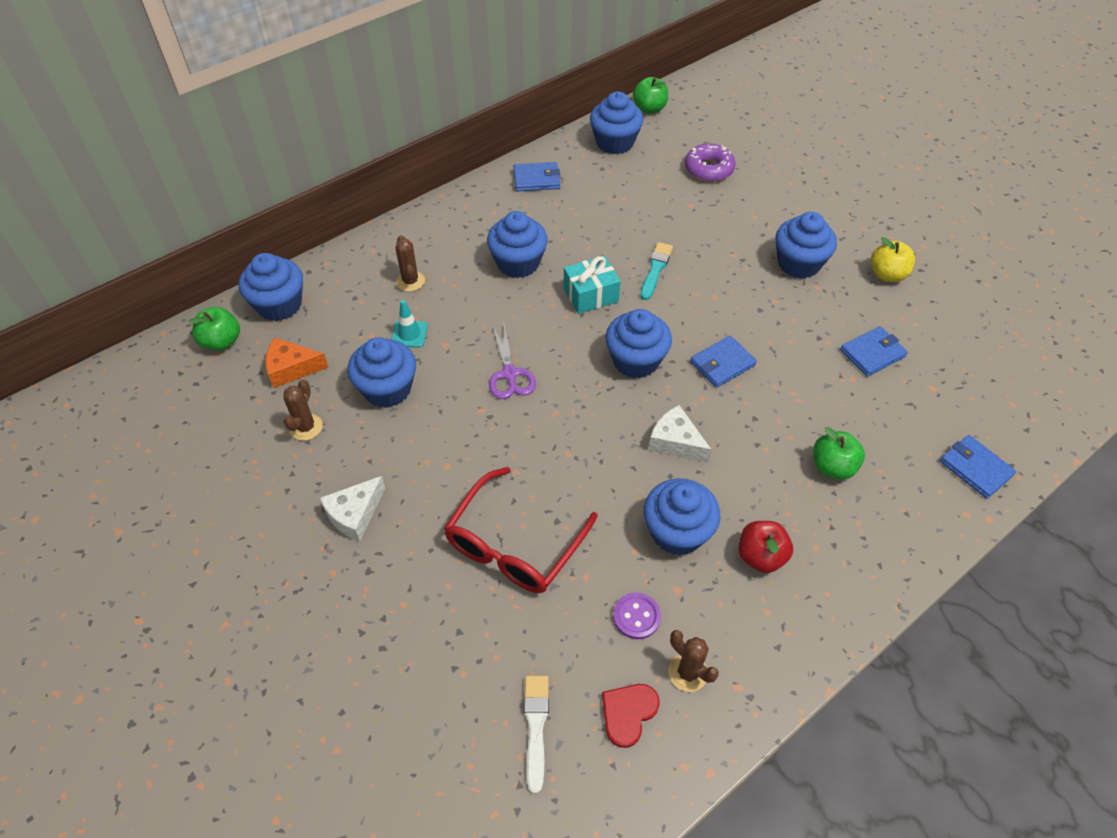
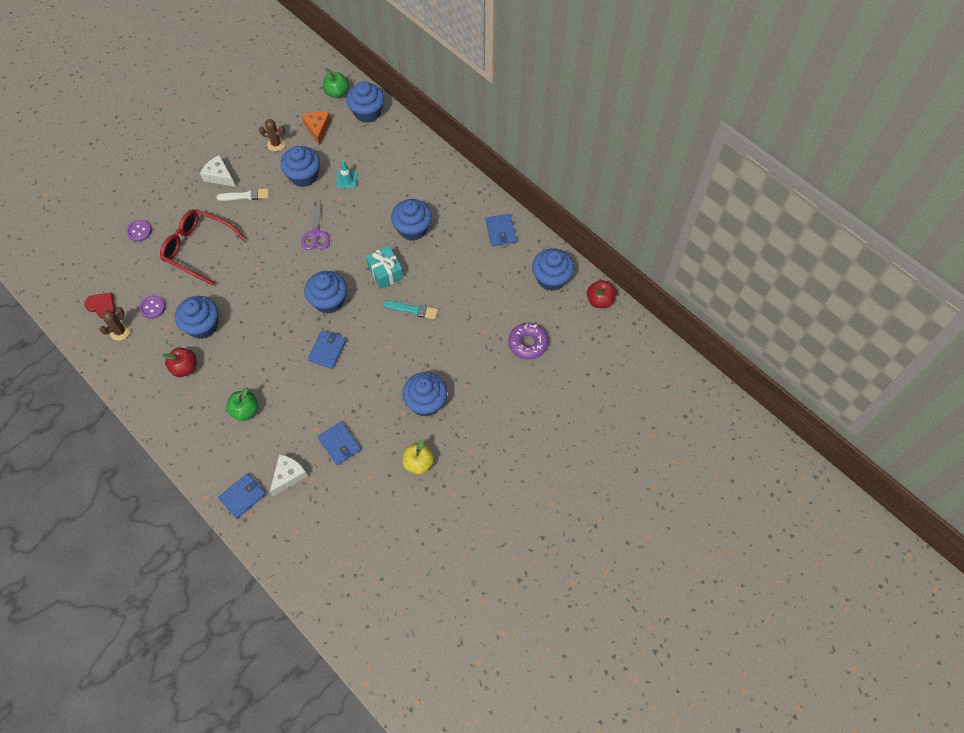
camera: 85 degrees right, 10 degrees up
(410, 281) = (391, 173): brown cactus -> none
(457, 652) = (139, 231): none -> purple button
(510, 374) = (316, 234): purple scissors -> purple scissors turned 75 degrees counterclockwise
(536, 726) = (99, 267): white brush -> white brush (246, 196)
(649, 109) = (600, 301): green apple -> red apple
(675, 442) = (265, 324): white cheese -> white cheese (288, 476)
(722, 364) = (327, 350): blue wallet -> blue wallet turned 60 degrees clockwise

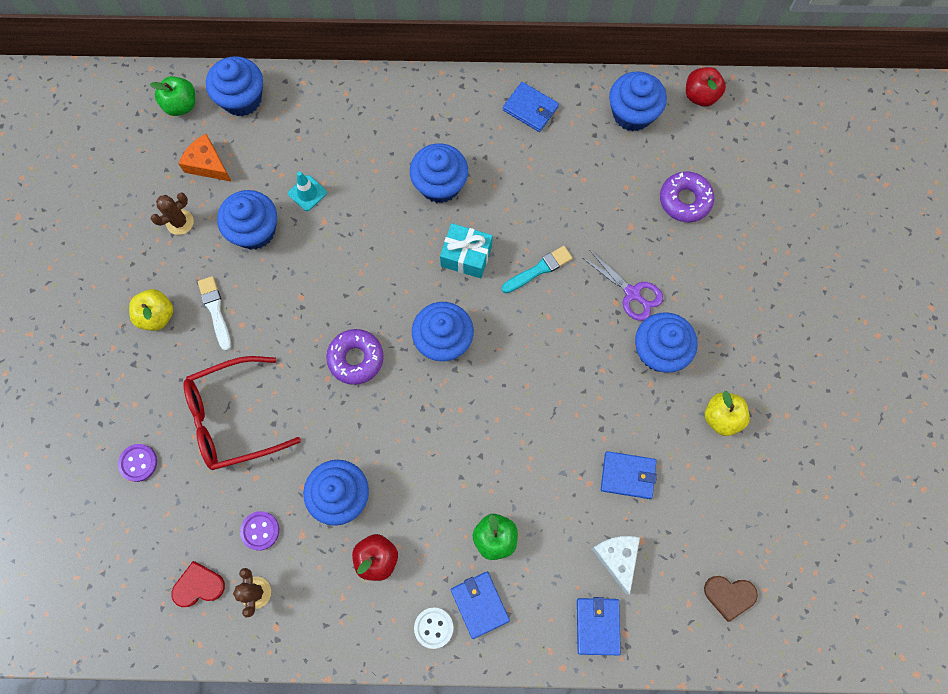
camera: 45 degrees left, 10 degrees up
(172, 422) = (433, 627): none -> white button
(219, 176) = (157, 316): white cheese -> yellow apple
(246, 196) = (215, 310): white brush -> white brush turned 60 degrees counterclockwise
(280, 272) = (356, 358): none -> purple donut
(316, 234) = (345, 282): purple scissors -> purple scissors (632, 293)
(319, 548) = (729, 595): none -> brown heart
(327, 350) = (503, 393): blue wallet -> blue wallet (479, 604)

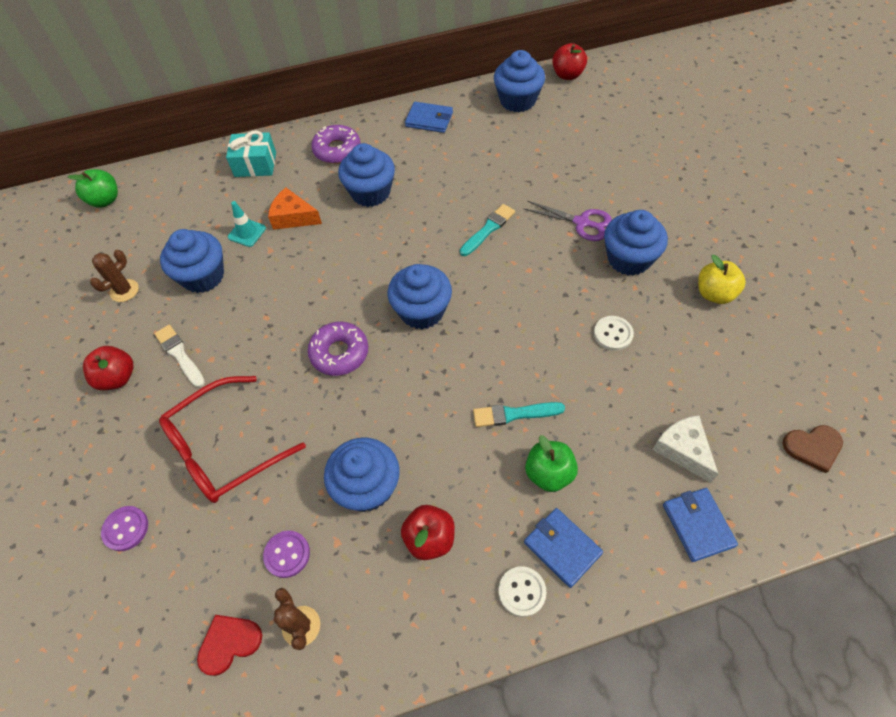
camera: 15 degrees left, 15 degrees down
(157, 316) = (117, 378): yellow apple -> red apple
(207, 164) = (142, 237): orange cheese -> orange cheese (293, 217)
(242, 99) = (163, 180): blue cupcake -> none
(466, 256) = (416, 238): turquoise gift -> turquoise gift (255, 164)
(487, 473) = (514, 414): none -> turquoise brush
(607, 426) = (613, 334): none -> white button
(628, 475) = (654, 370): blue wallet -> none
(685, 200) = (592, 144): purple donut -> purple donut (337, 150)

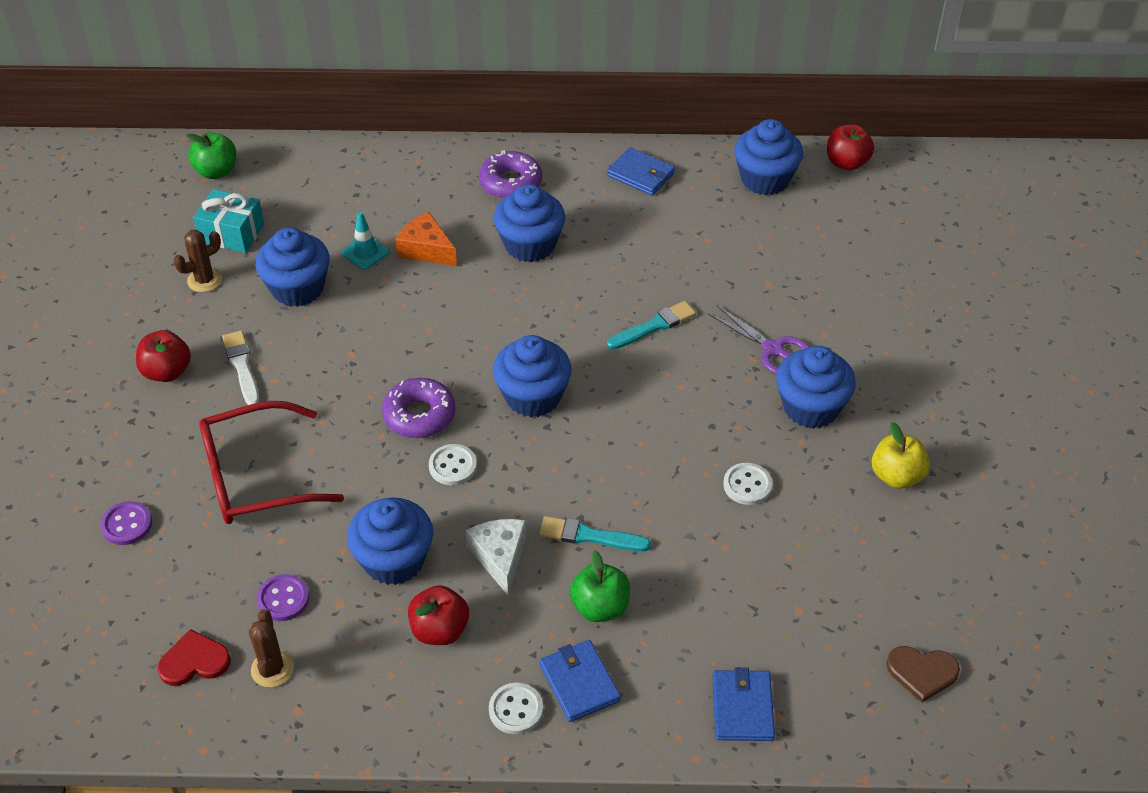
camera: 15 degrees right, 10 degrees down
(255, 164) = (405, 175): turquoise gift -> turquoise gift (232, 233)
(383, 388) = (453, 466): none -> white button
(683, 450) = (766, 629): white cheese -> white cheese (500, 557)

